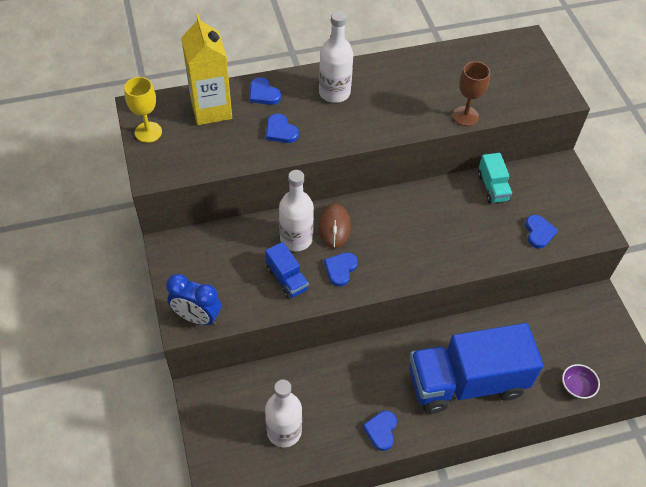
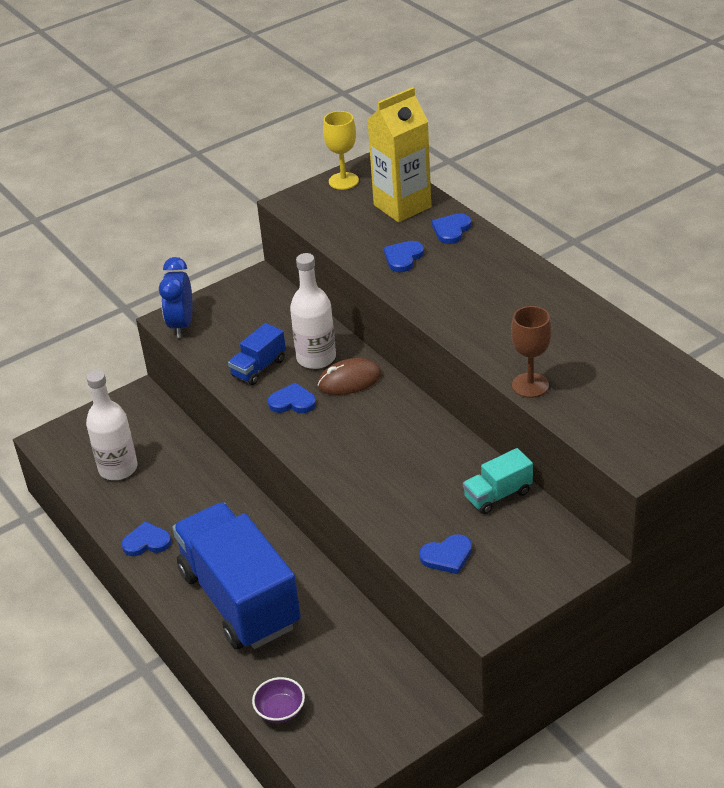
camera: 75 degrees right, 15 degrees down
(334, 93) = (491, 276): white bottle -> none

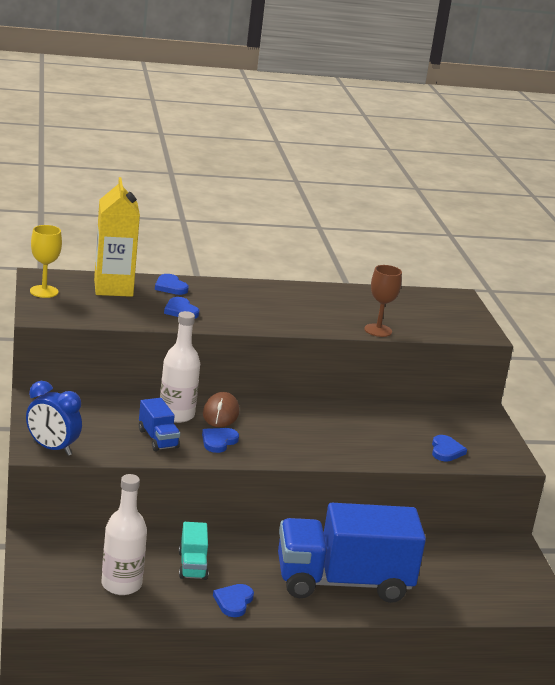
camera: 70 degrees left, 15 degrees down
(280, 710) = (472, 606): purple bowl -> none
(498, 495) = (403, 414): turquoise truck -> turquoise truck (192, 565)

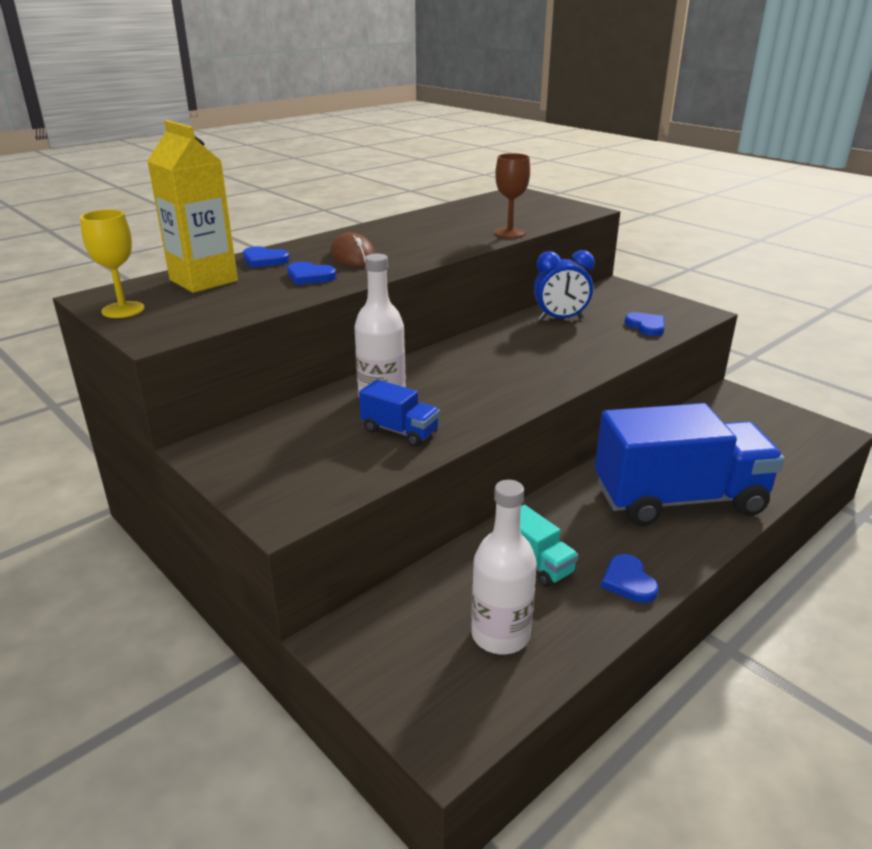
camera: 30 degrees left, 5 degrees up
(52, 448) = (298, 502): blue clock -> blue clock (560, 319)
(218, 441) = (461, 405): blue heart -> none
(220, 413) = (421, 377): brown mouse -> brown mouse (353, 256)
(343, 582) = (678, 499): blue truck -> blue truck turned 150 degrees counterclockwise

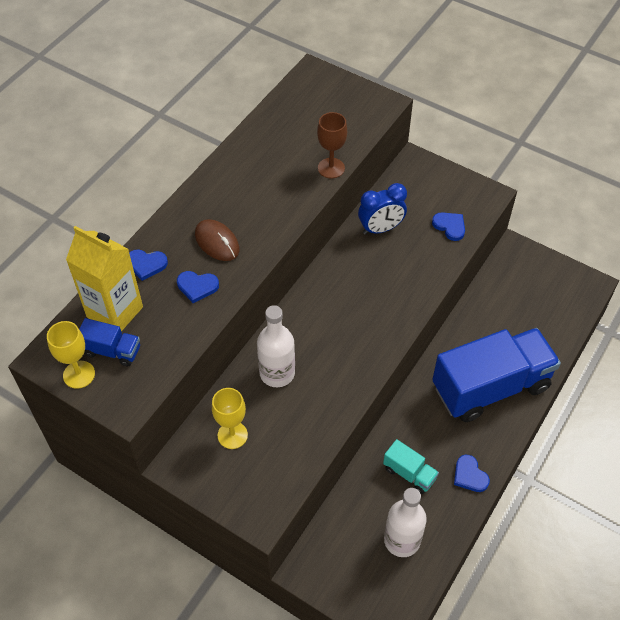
camera: 15 degrees left, 25 degrees up
(293, 436) = (232, 435): none -> yellow goblet
(400, 431) = (305, 412): blue truck -> blue truck (112, 351)

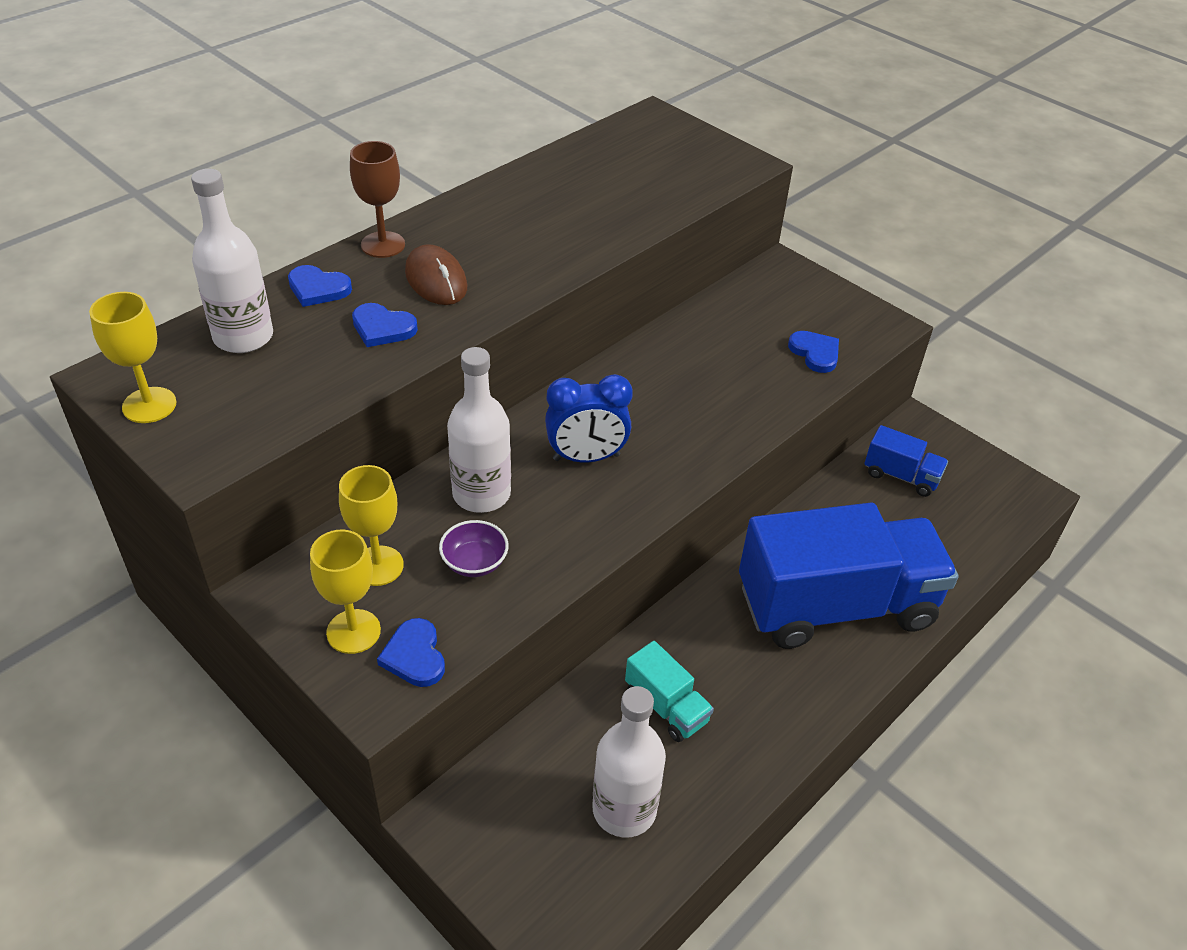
camera: 10 degrees right, 10 degrees down
(112, 351) = (215, 384): blue truck -> blue truck (901, 476)
(115, 312) = (243, 337): yellow carton -> white bottle
(233, 480) = (353, 631): none -> yellow goblet
(287, 420) = (474, 562): none -> purple bowl
(331, 168) = (643, 222): brown goblet -> brown goblet (383, 245)
(380, 229) = (706, 338): blue clock -> blue clock (586, 457)
(469, 475) = (768, 731): blue heart -> blue heart (414, 656)

